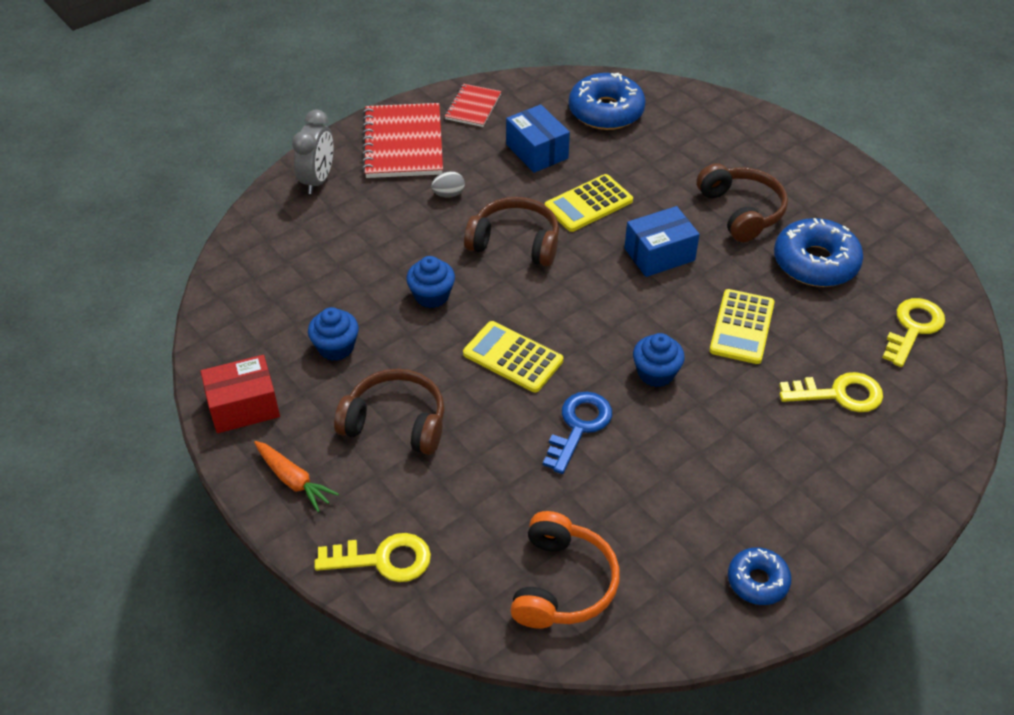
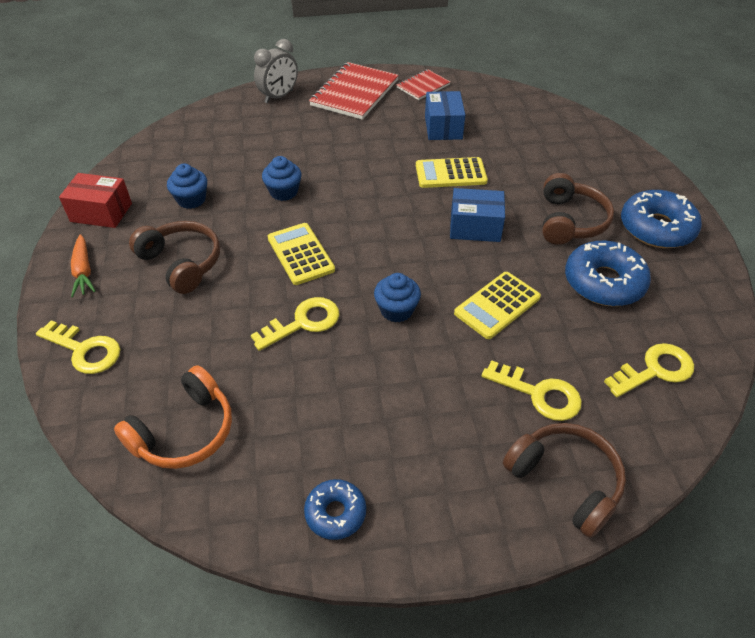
camera: 30 degrees right, 0 degrees up
(448, 194) = (355, 133): grey egg -> none
(515, 242) = (373, 179): brown headphones -> brown headphones (565, 481)
(579, 426) = (303, 322): blue key -> yellow key
(606, 111) = (519, 118): blue donut -> blue donut (656, 228)

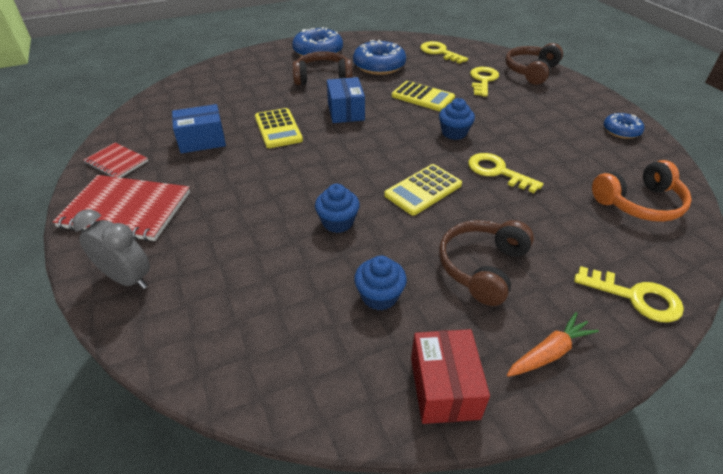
camera: 105 degrees left, 5 degrees down
(85, 350) = (635, 297): yellow key -> yellow key turned 105 degrees clockwise
(185, 432) = (639, 203): orange headphones -> orange headphones turned 135 degrees clockwise

